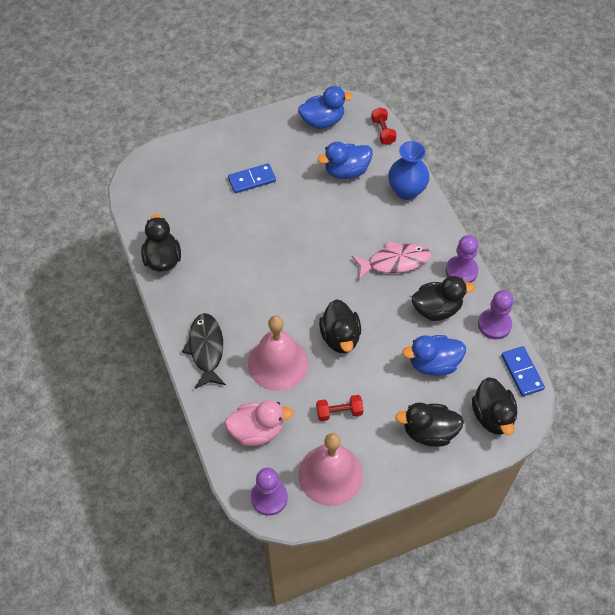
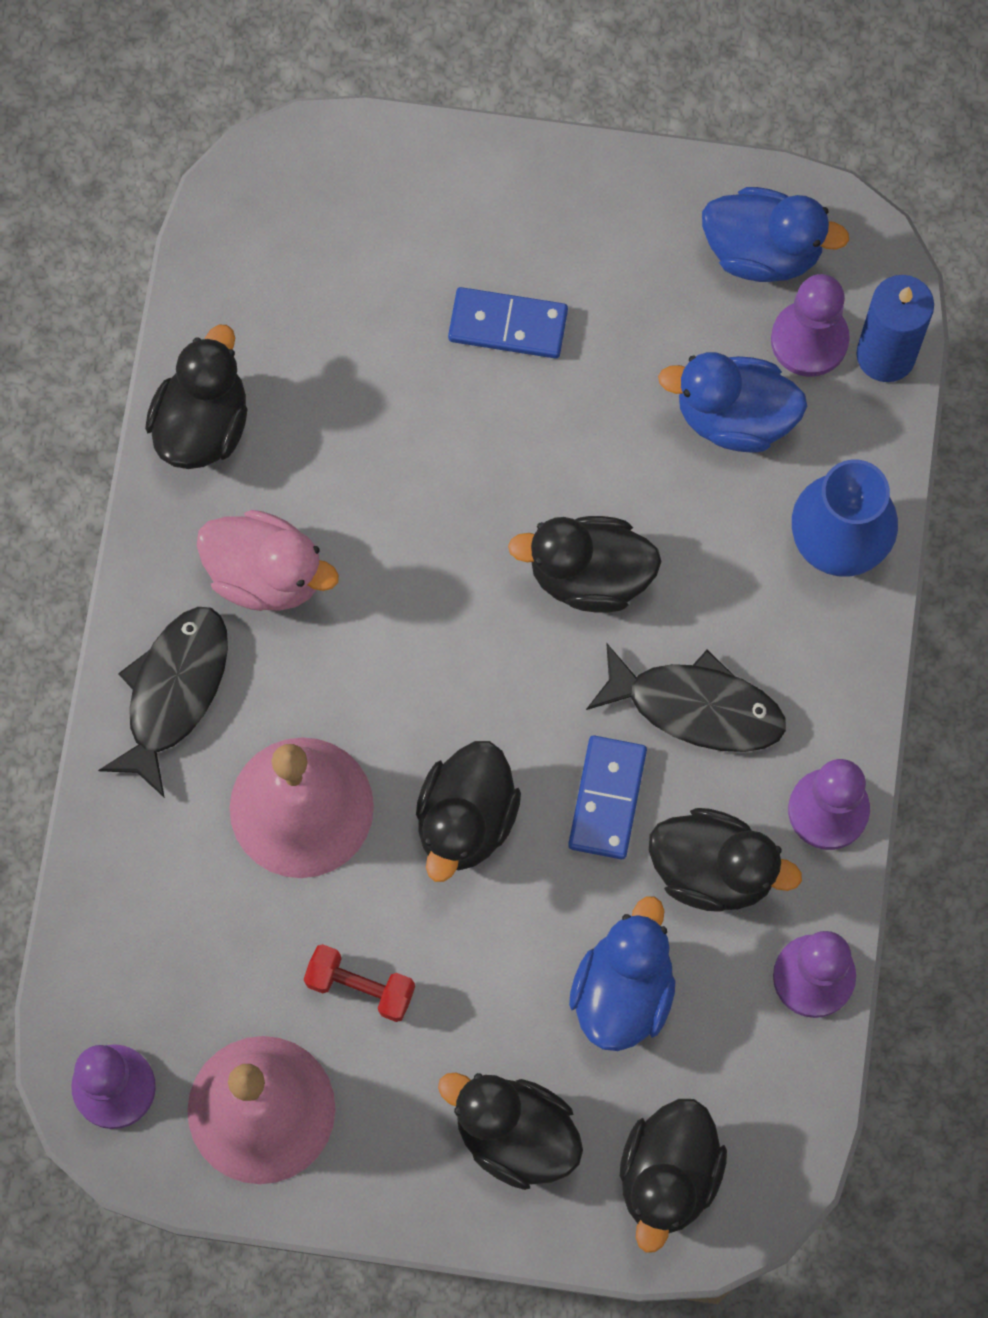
camera: 30 degrees right, 15 degrees up
(257, 431) = (172, 933): pink duck -> pink duck (266, 575)
(331, 240) = (589, 575): none -> black duck
(355, 138) = (809, 340): none -> purple pawn
(383, 131) = (885, 355): red dumbbell -> blue candle
(395, 262) = (696, 707): pink fish -> black fish
(433, 363) = (623, 991): blue duck -> blue duck turned 90 degrees clockwise
(522, 372) = (798, 1117): blue domino -> blue domino (607, 799)

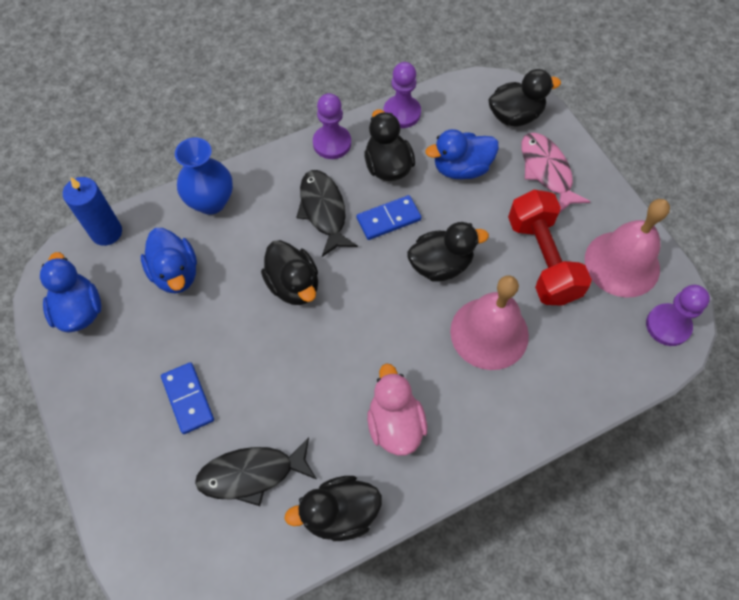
camera: 125 degrees left, 10 degrees down
(174, 692) = (484, 426): black fish -> black fish (252, 474)
(360, 987) = (542, 259): red dumbbell -> red dumbbell, size x2.03
(515, 1135) = (547, 171): black duck -> pink fish
(809, 340) = (117, 265): purple pawn -> none

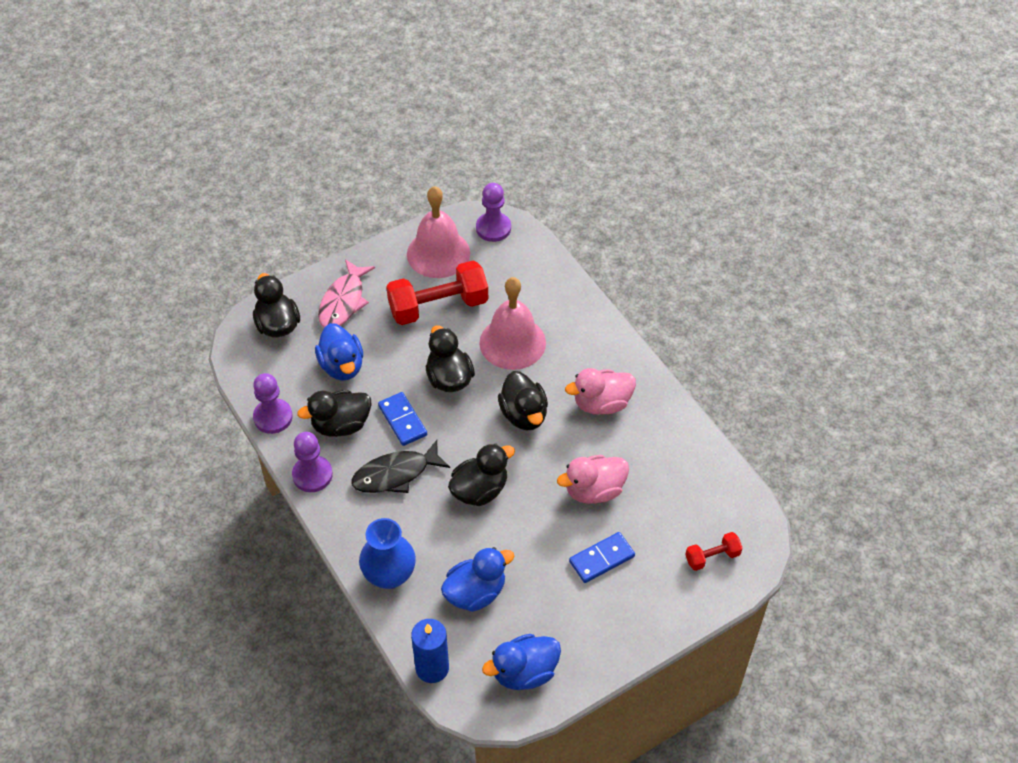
camera: 95 degrees left, 10 degrees down
(164, 525) = (712, 557): none -> red dumbbell
(252, 474) = (659, 500): black fish -> none
(276, 401) = (594, 490): none -> pink duck
(339, 513) = (679, 435): black duck -> black duck (524, 414)
(547, 171) = (343, 301): pink fish -> pink fish turned 45 degrees counterclockwise

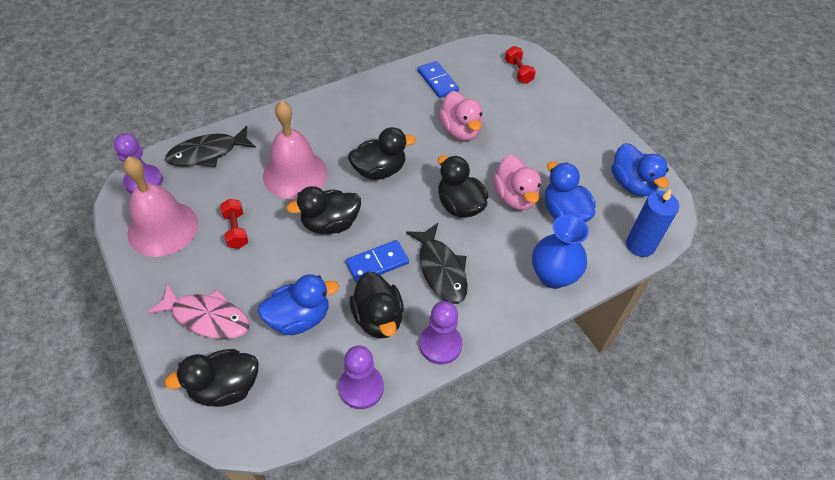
camera: 90 degrees left, 0 degrees up
(438, 306) = (236, 230): red dumbbell -> red dumbbell, size x0.49
(534, 268) = (207, 153): none -> black fish
(601, 403) = (373, 119): pink duck -> pink duck (514, 197)
(602, 559) = (524, 131): blue domino -> blue domino (438, 81)

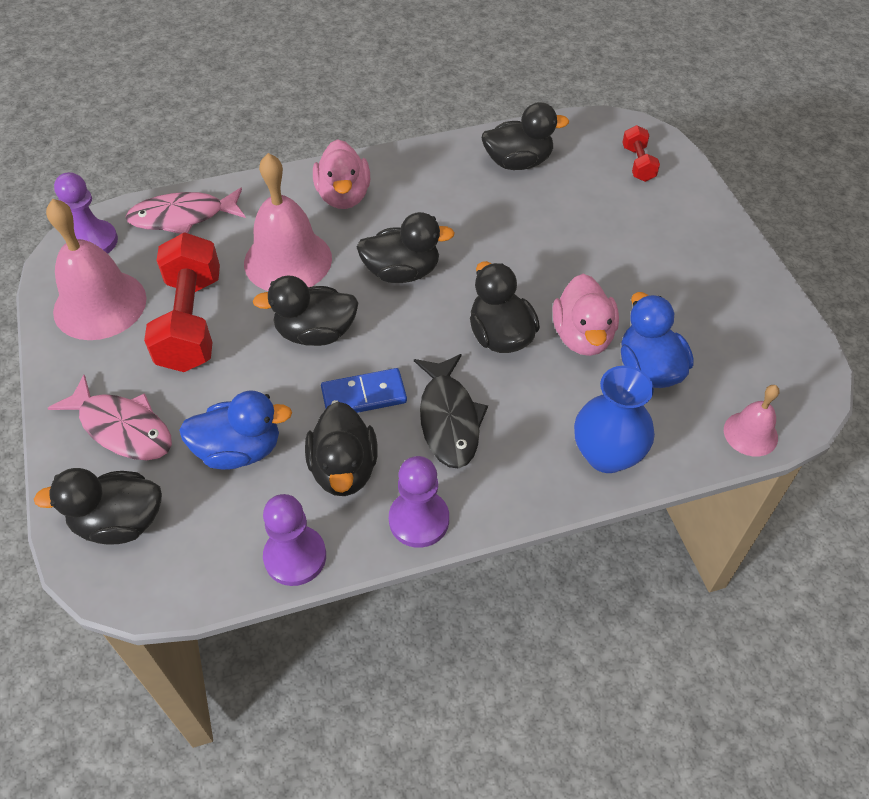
camera: 15 degrees right, 0 degrees up
(207, 153) = (183, 217): black fish -> pink fish
(236, 230) = (191, 322): red dumbbell -> red dumbbell, size x2.03
(438, 81) = (518, 162): blue domino -> black duck
(460, 130) = (530, 234): pink duck -> pink duck (343, 196)
(632, 184) = (763, 344): blue duck -> none
(640, 245) = (750, 433): blue candle -> pink bell

